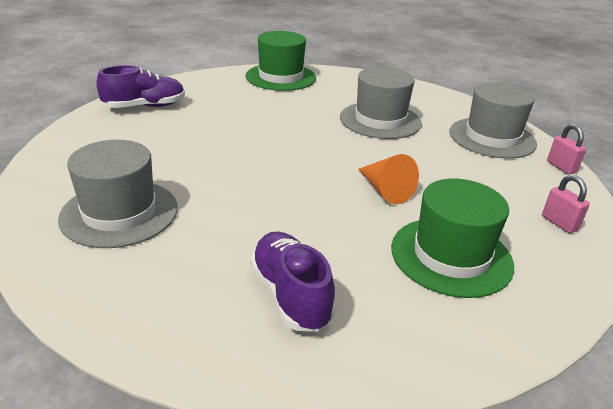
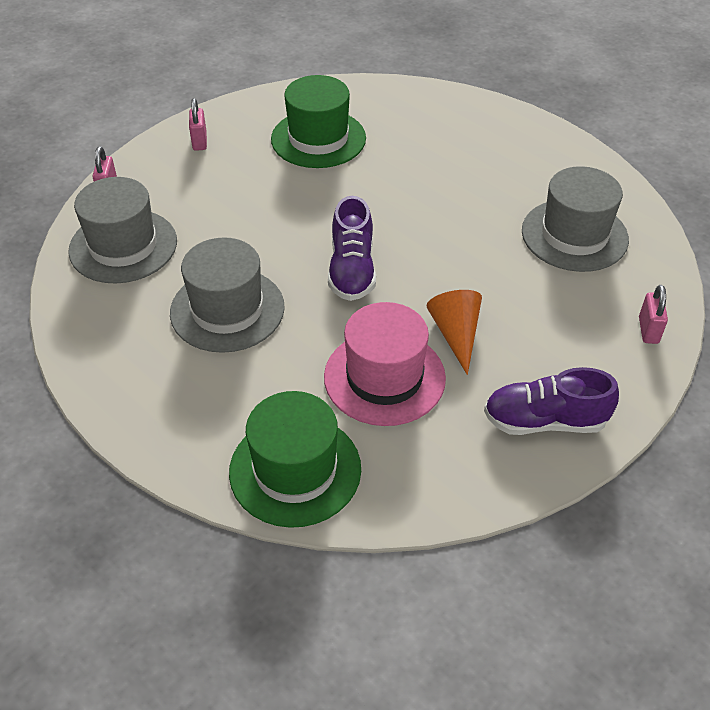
camera: 155 degrees left, 15 degrees up
(59, 156) = (648, 330): none -> pink padlock
(254, 109) = (384, 377): none -> pink hat
(290, 295) = (454, 140): purple shoe -> purple shoe (352, 270)
(384, 190) = (317, 205): orange cone -> orange cone (456, 334)

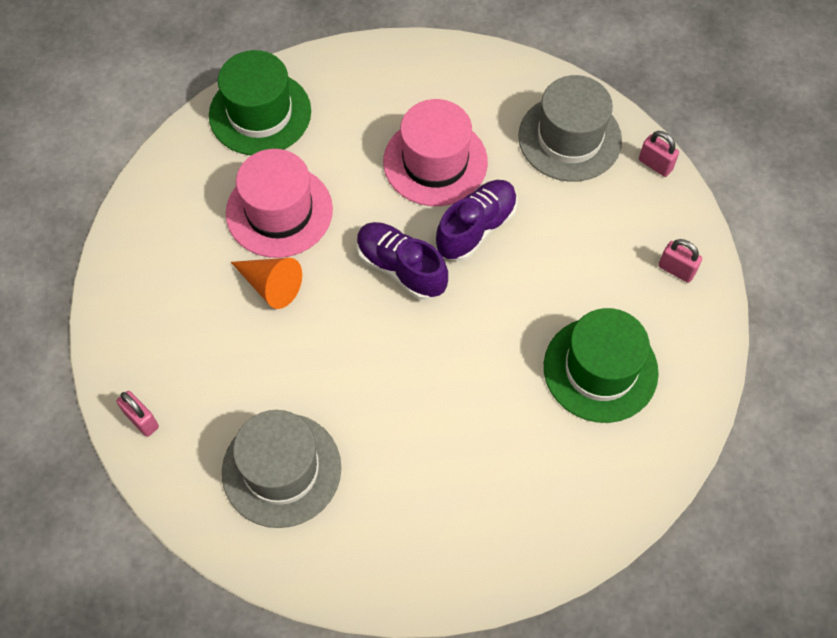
camera: 130 degrees right, 15 degrees up
(227, 310) = (435, 162): grey hat -> pink hat
(544, 421) = (149, 275): purple shoe -> purple shoe (476, 228)

